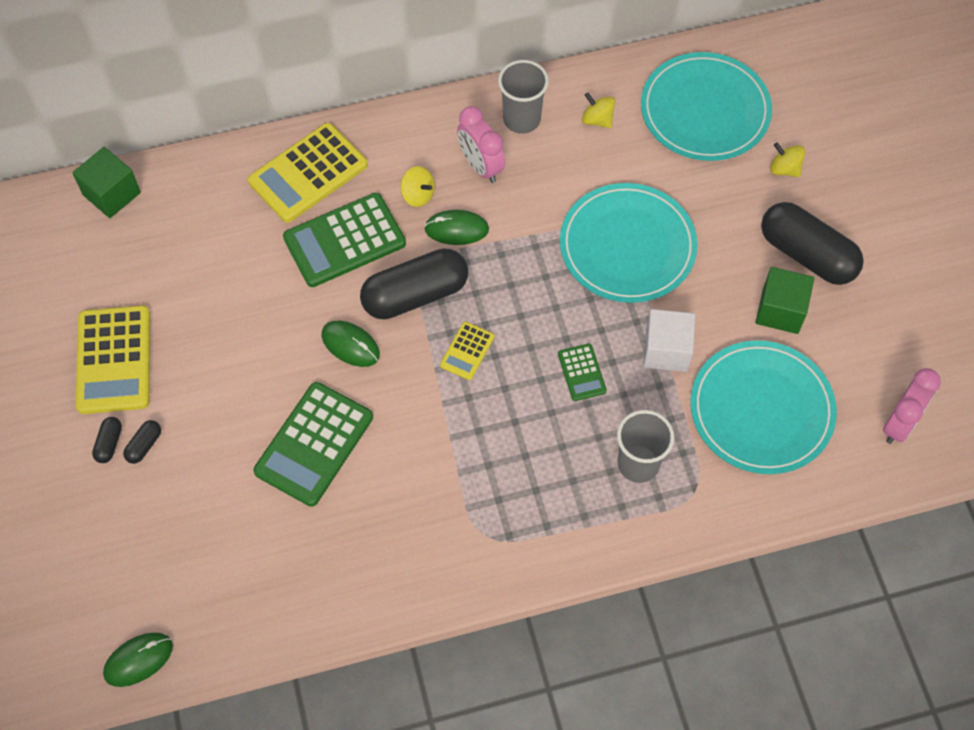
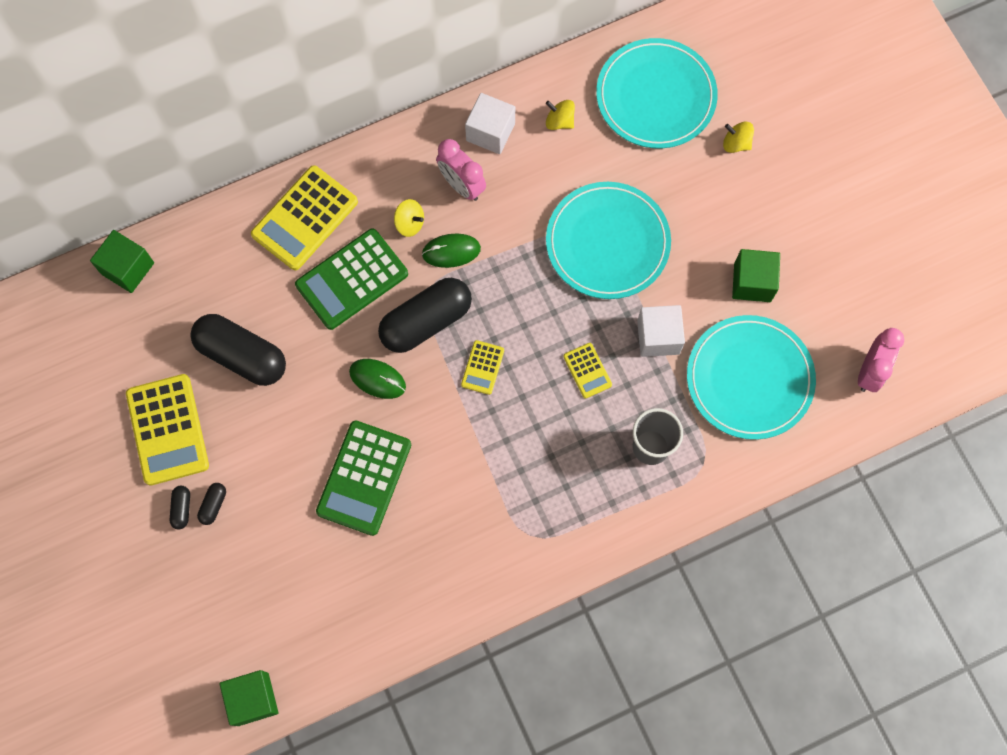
camera: 10 degrees left, 10 degrees up
(138, 660) = (253, 699): green mouse -> green cube
(521, 119) = (490, 132): grey cup -> white cube
(581, 372) = (587, 370): green calculator -> yellow calculator
(807, 254) = (768, 224): black capsule -> black capsule (242, 355)

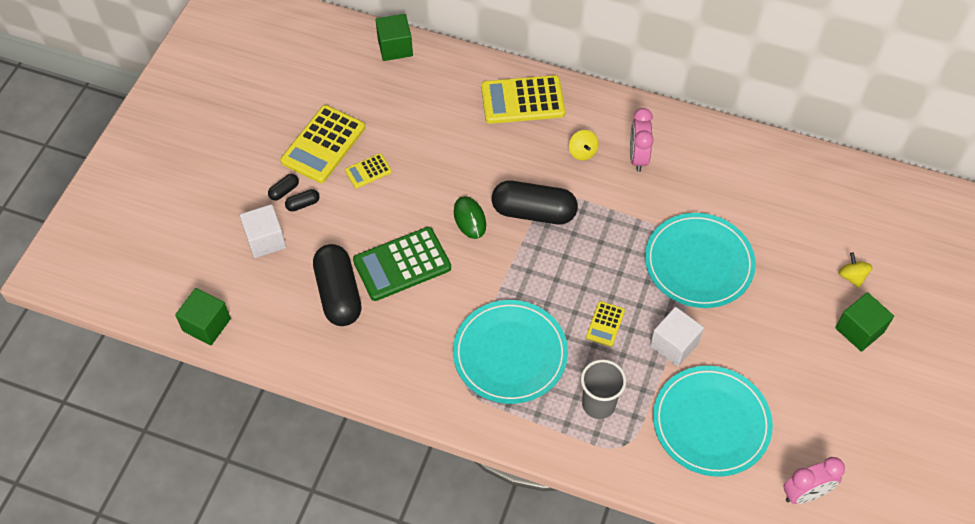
camera: 45 degrees right, 15 degrees down
(242, 355) = (407, 141): black capsule -> black capsule (339, 294)
(352, 279) = (514, 154): green calculator -> none
(451, 251) = (591, 187): green mouse -> none
(482, 367) = (540, 266): yellow calculator -> yellow calculator (368, 171)
(490, 132) = (688, 143): white cube -> white cube (265, 240)
(559, 121) = (740, 171): yellow spinning top -> none
(655, 96) = (822, 206): turquoise plate -> turquoise plate (510, 354)
(752, 282) = (775, 367): green cube -> green cube (859, 330)

